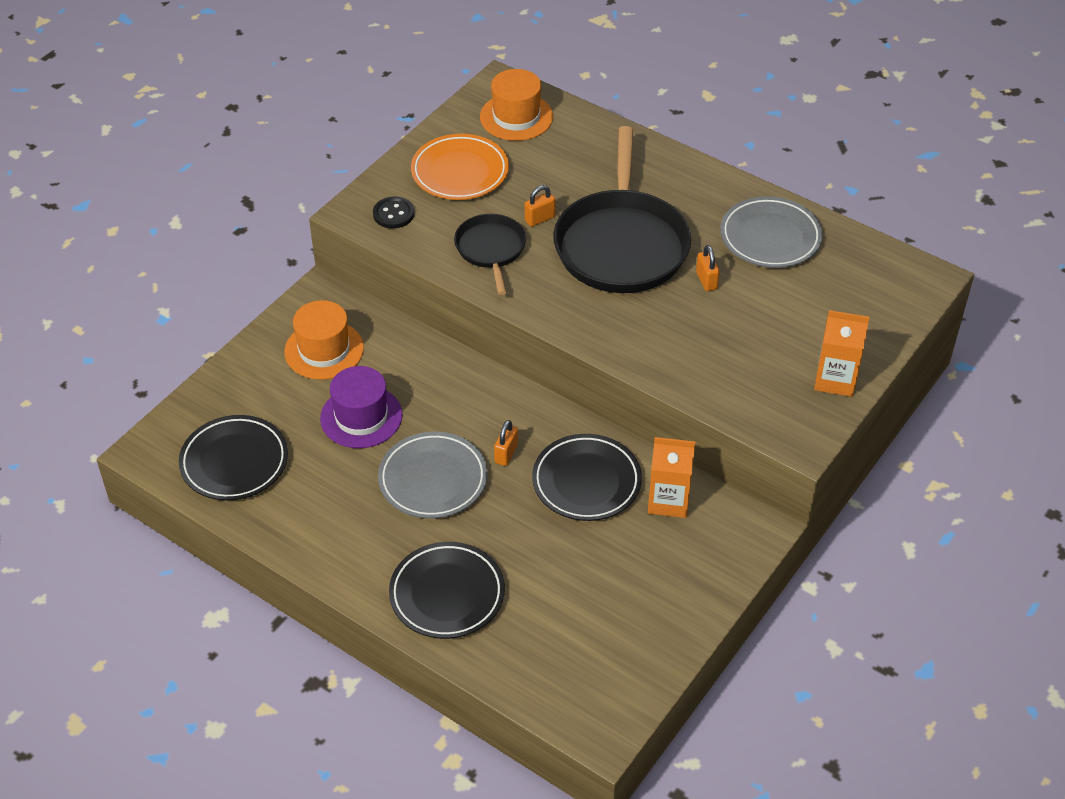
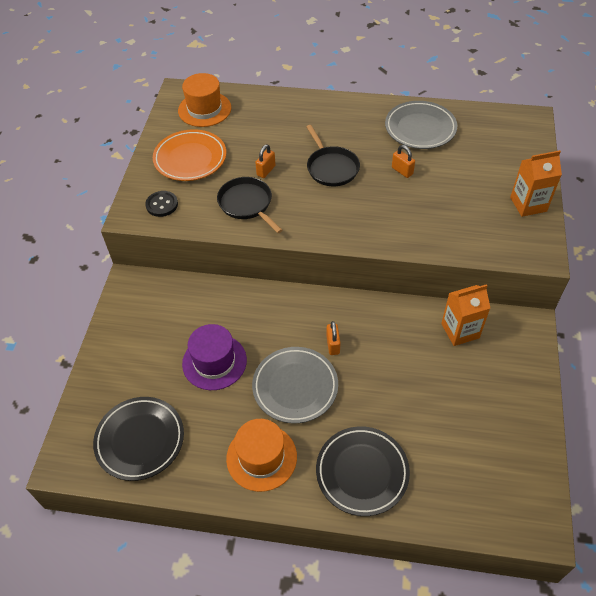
camera: 25 degrees left, 5 degrees up
(324, 350) = (157, 323): orange hat -> orange hat (261, 457)
(586, 482) = (399, 341): black plate -> none
(621, 244) = (331, 168): black pan -> black pan, size x0.53

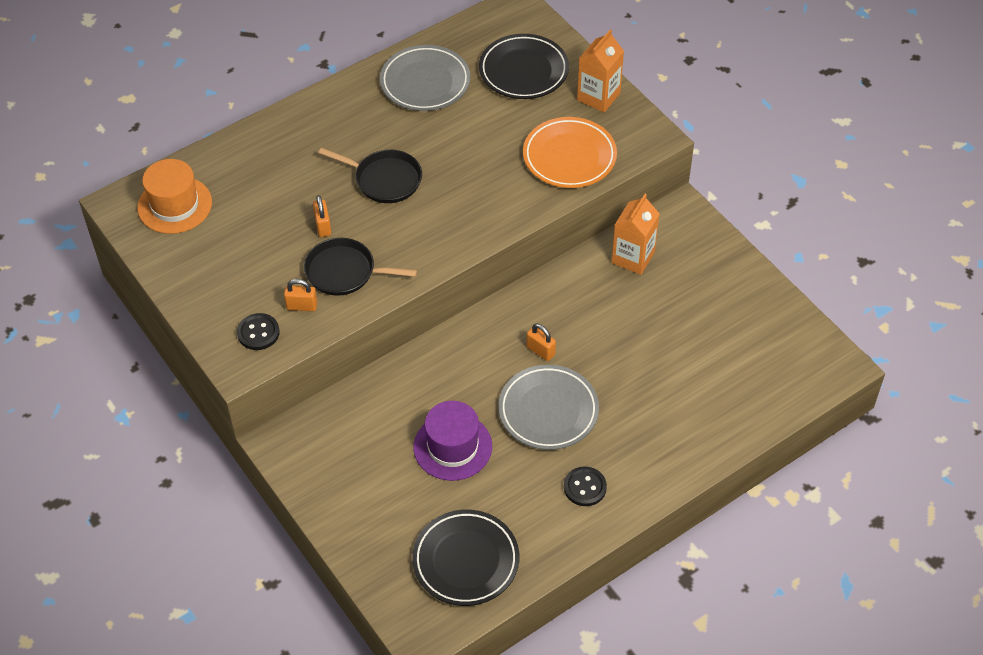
camera: 45 degrees left, 0 degrees up
(190, 159) = (228, 267): orange plate -> orange plate (569, 157)
(261, 457) = (585, 487): orange hat -> black button
(362, 472) = (675, 432): black plate -> black plate (523, 71)
(402, 171) = (455, 138): orange padlock -> orange padlock (302, 306)

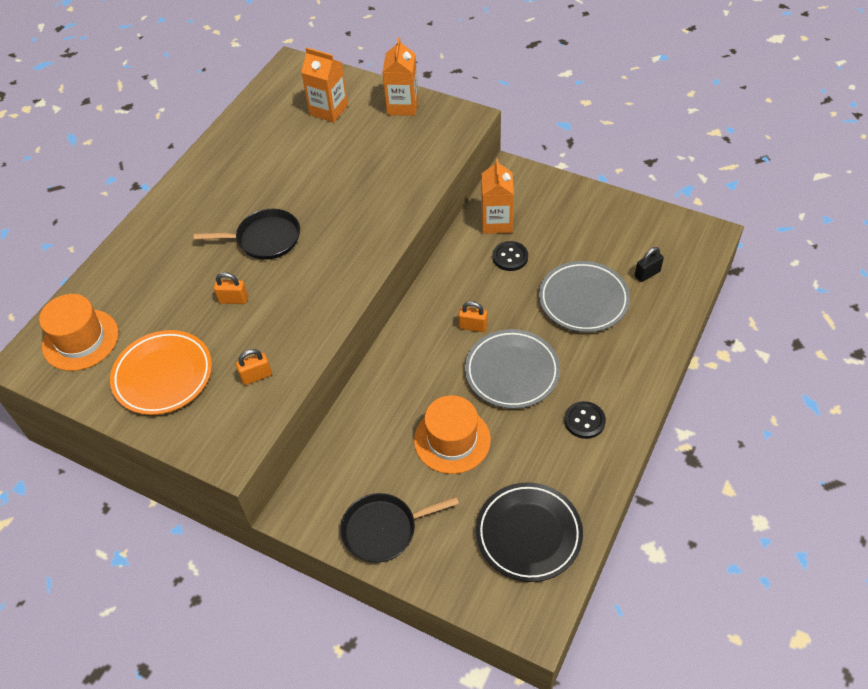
camera: 25 degrees left, 0 degrees up
(258, 333) = (229, 418): black button -> black button (510, 257)
(323, 226) = (233, 299): orange padlock -> orange padlock turned 45 degrees counterclockwise
(344, 272) = (277, 330): black pan -> black pan (383, 530)
(425, 82) = (251, 149): grey plate -> grey plate (583, 300)
(452, 447) = (452, 440): purple hat -> orange hat
(523, 71) = (328, 110): black plate -> orange carton
(569, 157) = (410, 159): orange plate -> orange plate (163, 375)
(746, 377) = (647, 274): none -> black padlock

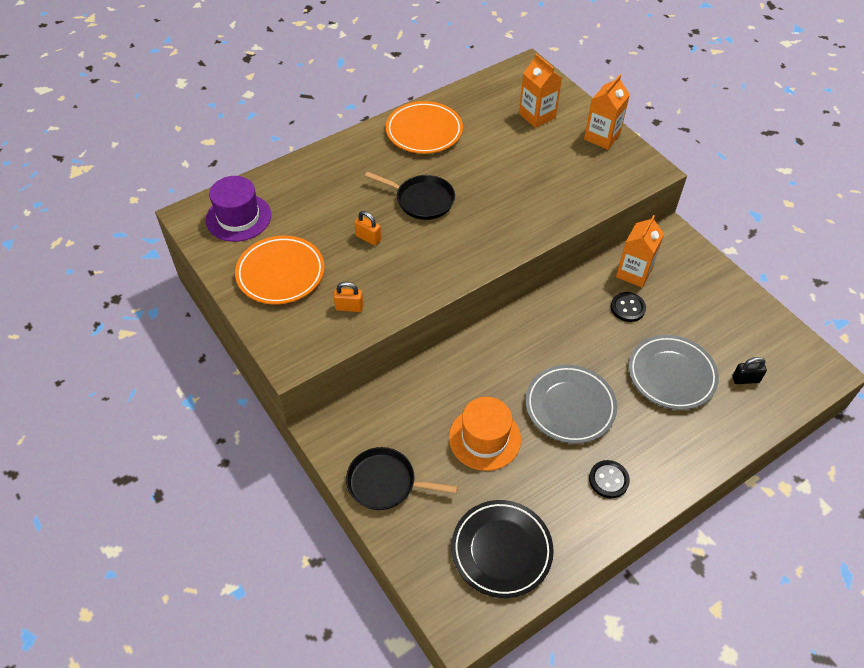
camera: 25 degrees right, 0 degrees up
(80, 340) = (238, 217): orange hat -> purple hat
(225, 170) = (424, 131): none -> orange plate
(473, 326) = (559, 352): orange padlock -> none

